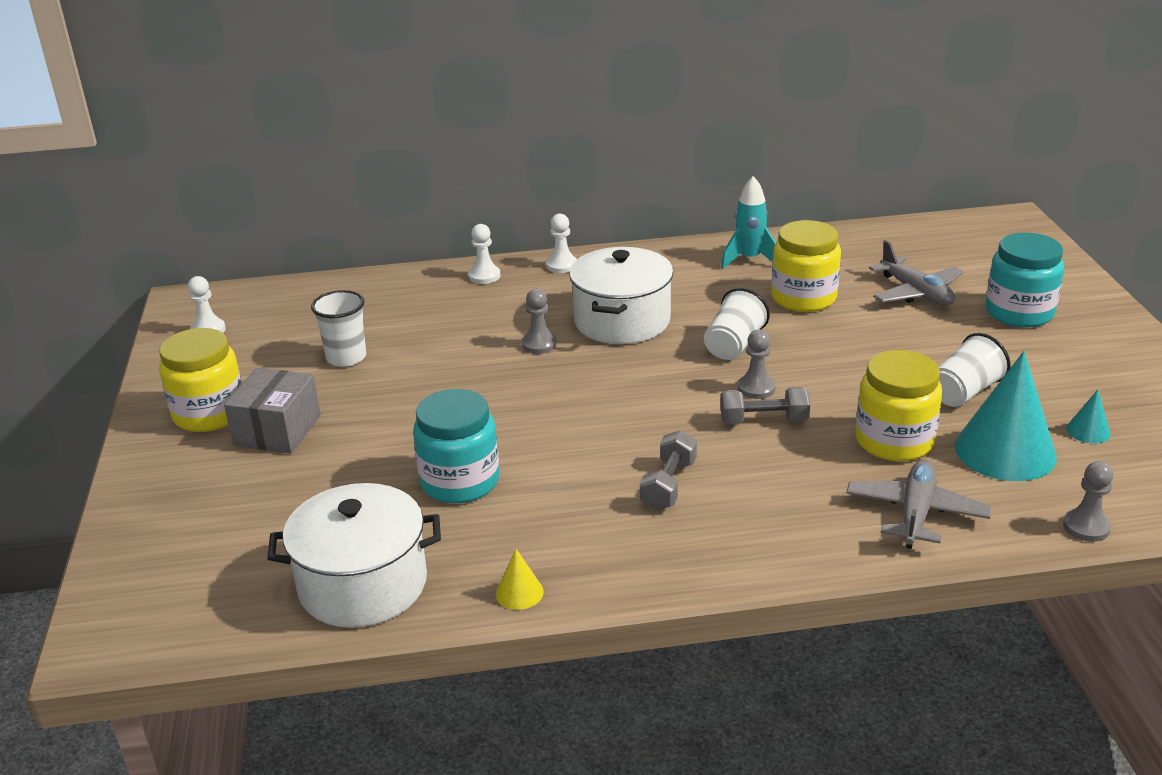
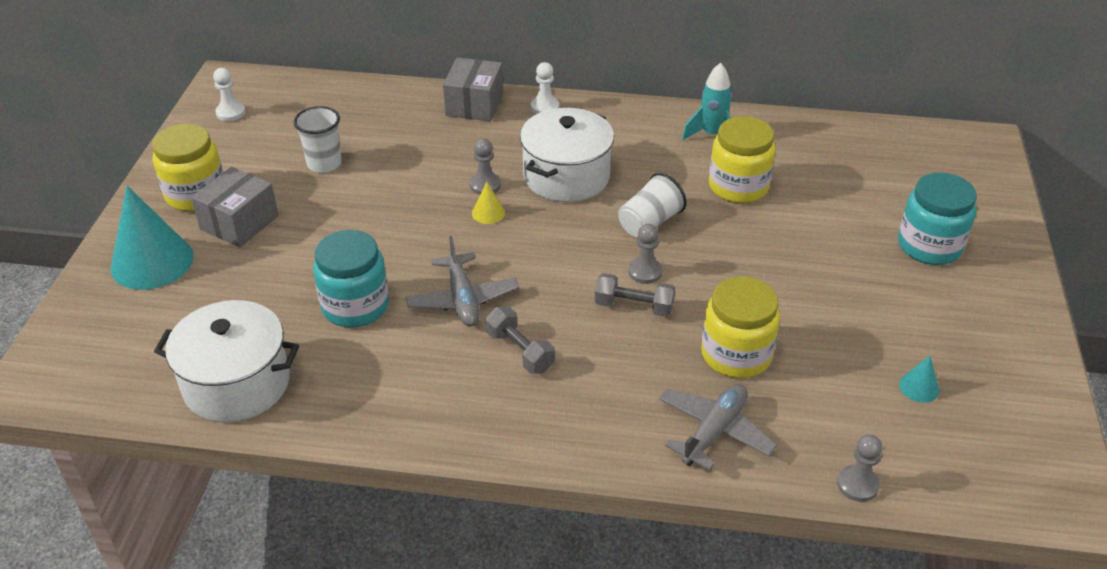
camera: 15 degrees right, 10 degrees up
(484, 276) = (474, 104): white pawn -> grey box
(519, 592) = (350, 422): yellow cone -> yellow cone (488, 213)
(668, 485) = (520, 351): grey dumbbell -> grey dumbbell turned 75 degrees counterclockwise
(916, 293) = (844, 203): grey plane -> grey plane (462, 299)
(964, 392) = (828, 319): white cup -> none
(1005, 451) = (829, 389): turquoise cone -> turquoise cone (152, 262)

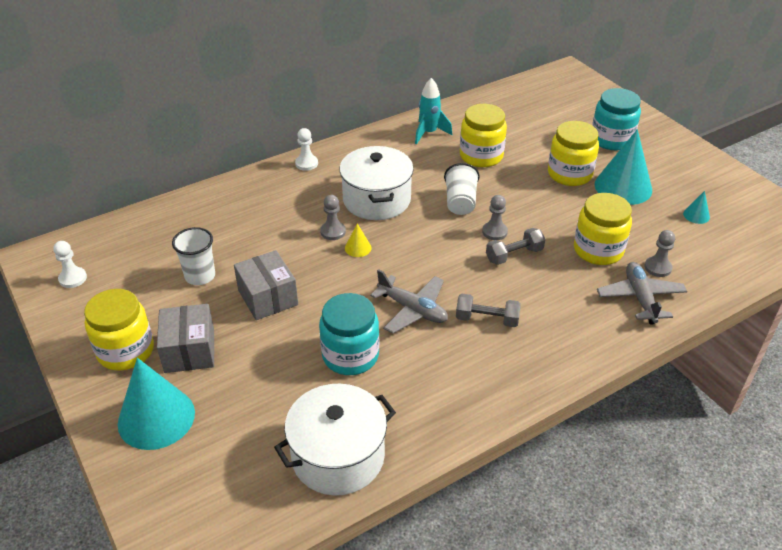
camera: 40 degrees left, 0 degrees up
(474, 104) = (257, 184): grey box -> grey box (268, 297)
(818, 257) = (569, 174): none -> yellow jar
(857, 485) = (733, 281): grey pawn -> grey pawn (657, 268)
(866, 305) = (623, 187): none -> turquoise cone

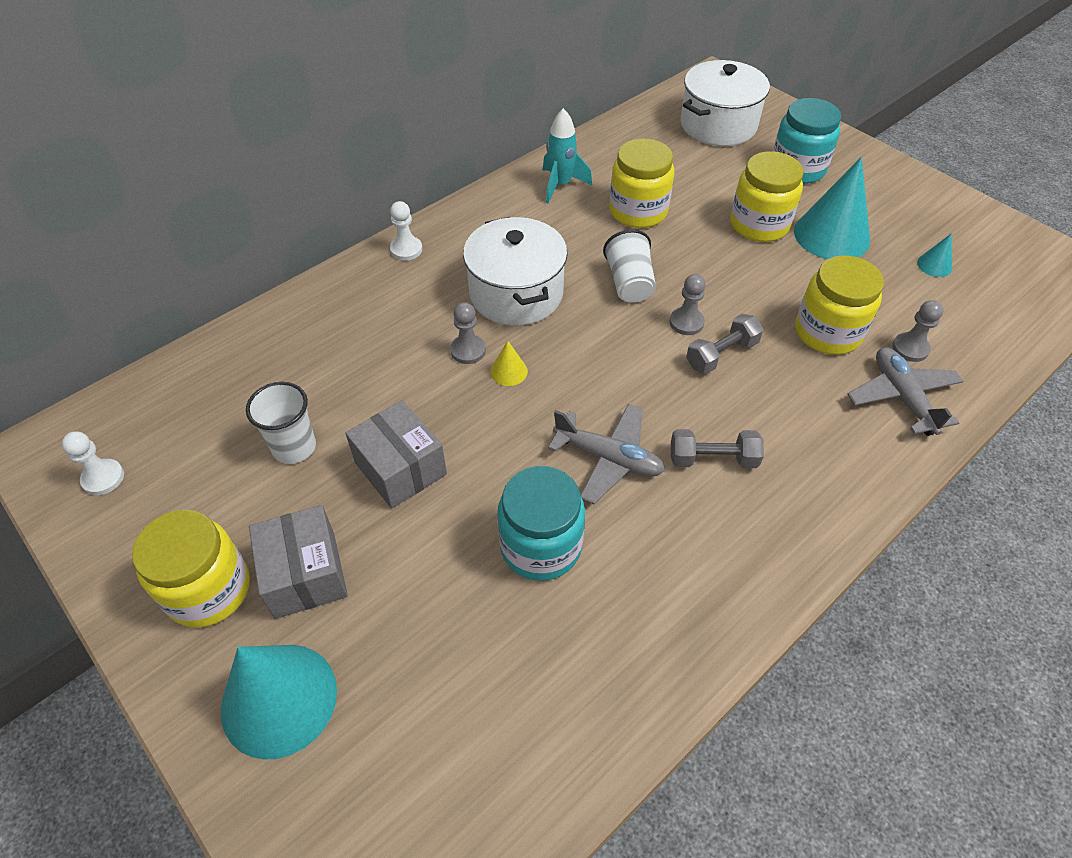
camera: 10 degrees left, 10 degrees up
(338, 456) = (564, 719): white pot -> white pot (718, 125)

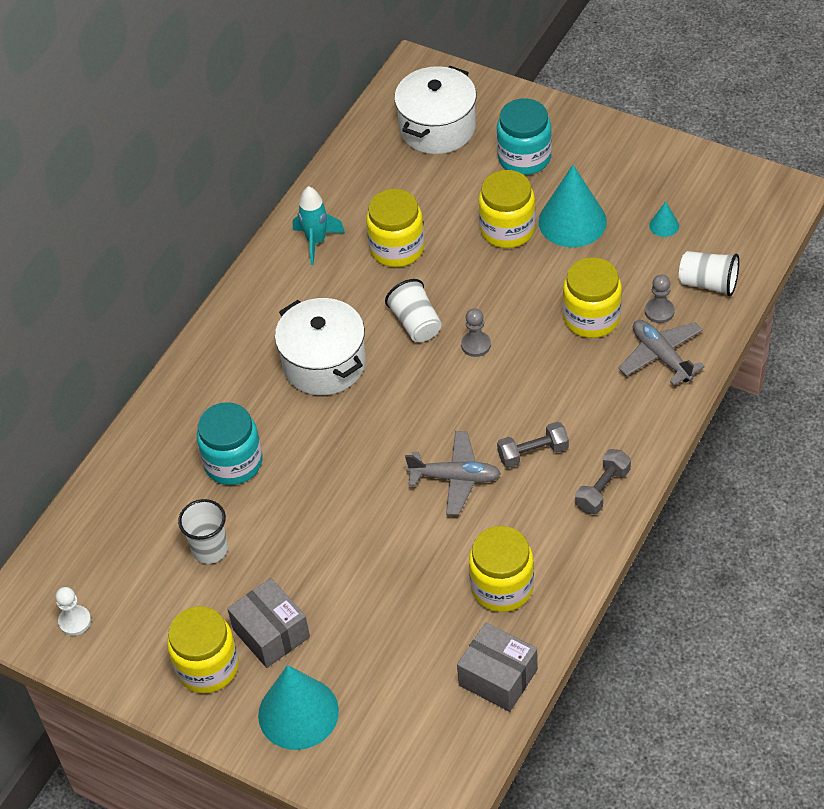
camera: 15 degrees left, 0 degrees up
(400, 468) = (301, 537): grey box -> grey box (498, 677)
(406, 249) = (208, 351): white pawn -> none
(468, 350) = (307, 427): grey pawn -> none
(509, 371) = (349, 434): yellow cone -> none
(540, 546) = (431, 557): turquoise jar -> turquoise jar (233, 462)
(615, 618) = (502, 587): none -> yellow jar
(721, 354) = (513, 364): grey dumbbell -> grey dumbbell (602, 489)
(976, 336) = (708, 283): none -> white cup

